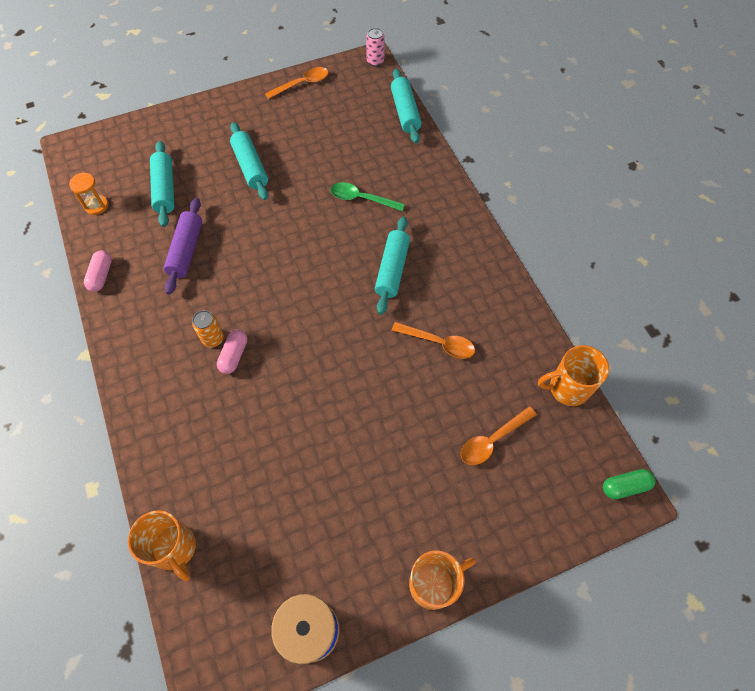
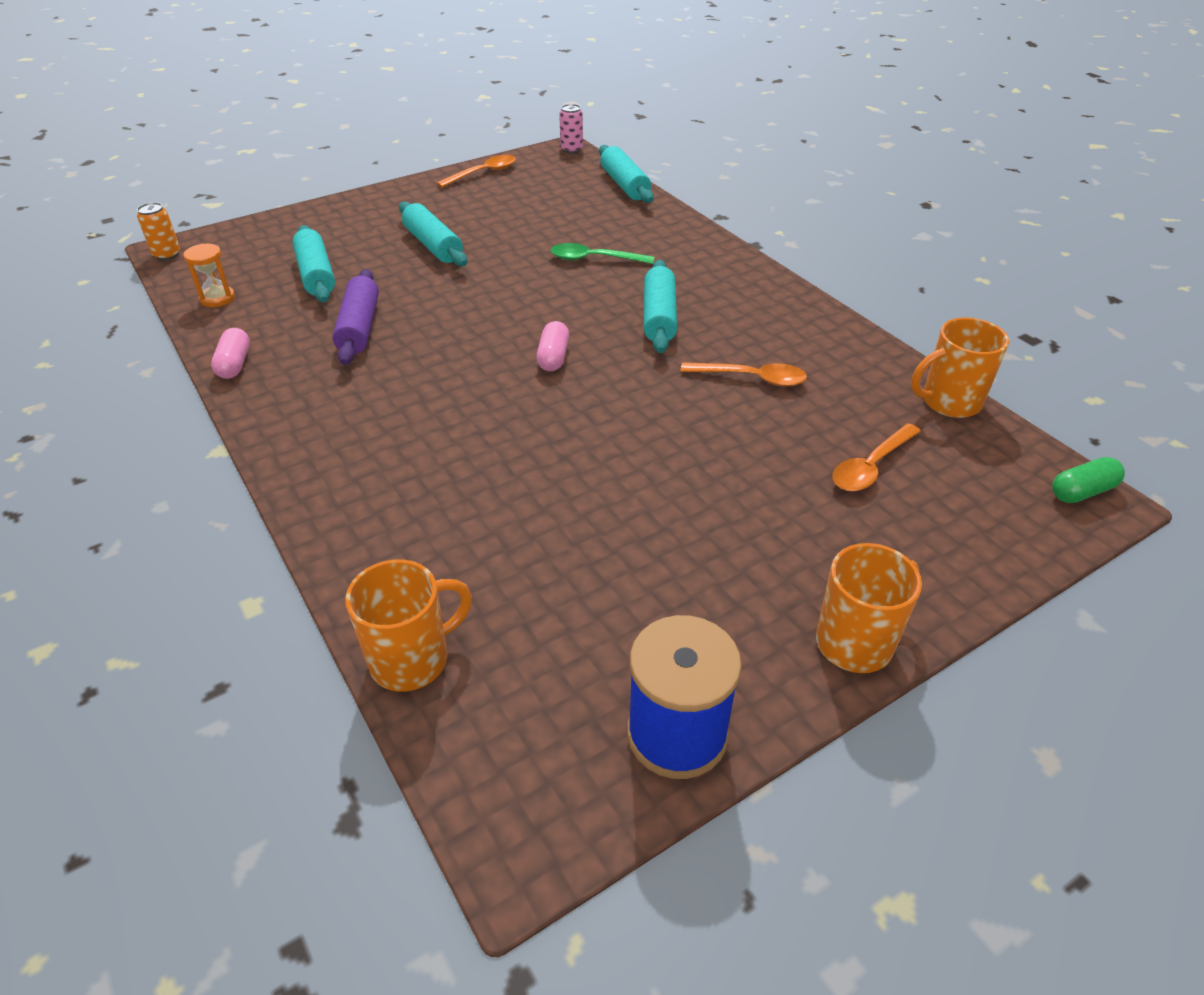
camera: 10 degrees left, 20 degrees down
(175, 548) = (412, 659): orange mug -> orange mug turned 75 degrees counterclockwise
(213, 338) = (419, 409): orange can -> orange can (167, 254)
(234, 355) = (456, 423): pink capsule -> pink capsule (553, 357)

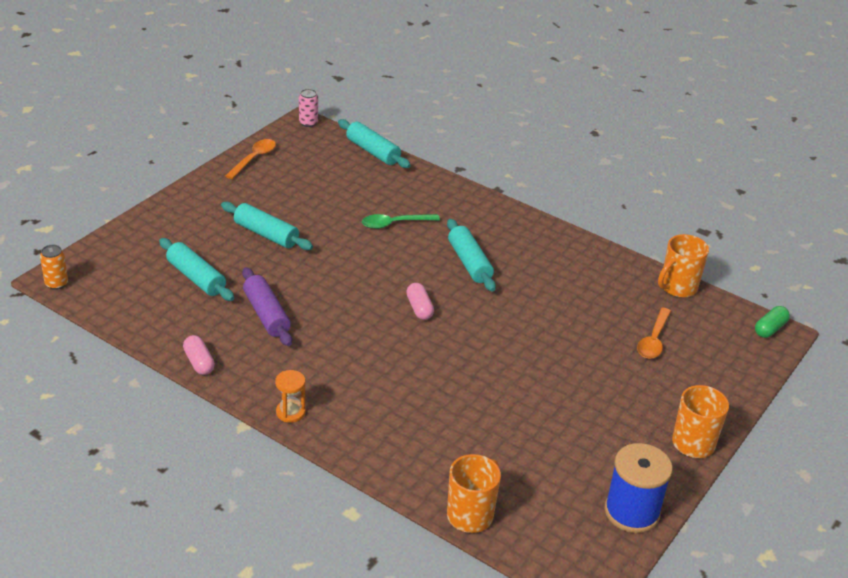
camera: 25 degrees left, 5 degrees down
(217, 298) = (136, 313): orange hourglass -> orange hourglass (290, 412)
(751, 378) = (554, 296): orange spoon -> none

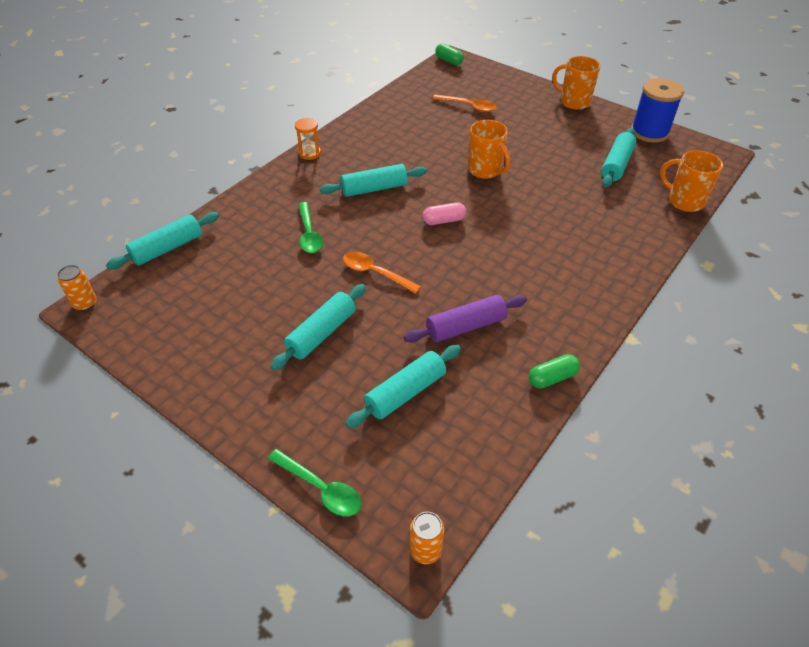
camera: 85 degrees left, 10 degrees up
(117, 238) = (321, 488): none -> green spoon
(199, 362) = (552, 378): pink capsule -> green capsule
(254, 159) = (156, 352): orange spoon -> orange spoon (375, 273)
(290, 412) = (606, 303): orange hourglass -> orange hourglass (309, 153)
(308, 123) = (85, 303): pink can -> orange can
(543, 462) = (616, 165): none -> turquoise rolling pin
(677, 287) = (404, 90): orange mug -> orange mug (485, 170)

